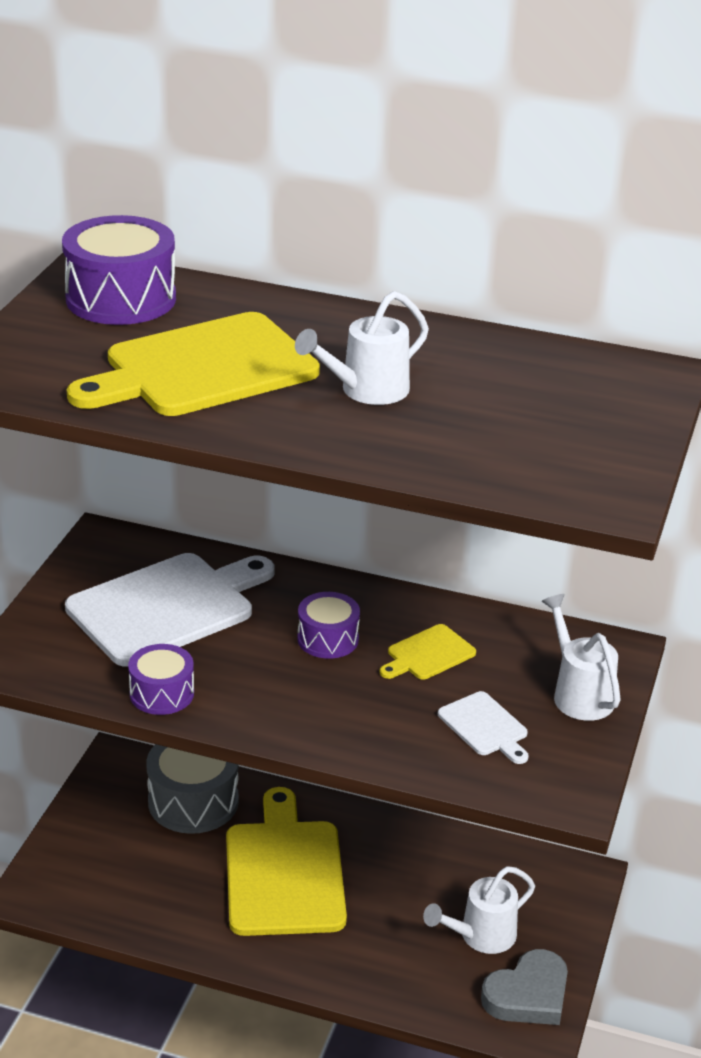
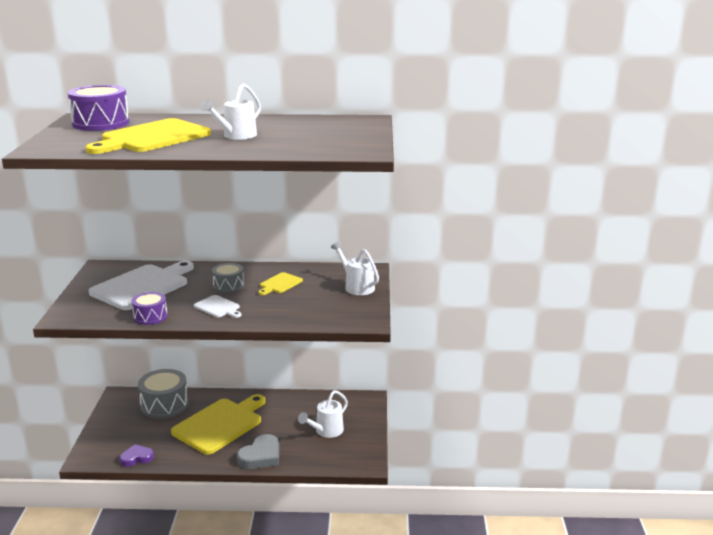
camera: 15 degrees left, 10 degrees down
(117, 914) = (136, 458): none -> purple heart
(284, 872) = (220, 424): yellow cutting board -> yellow cutting board turned 60 degrees clockwise
(328, 639) = (228, 286): purple drum -> grey drum
(485, 727) = (316, 304): white cutting board -> white cutting board (218, 307)
(528, 995) = (356, 449): grey heart -> grey heart (261, 456)

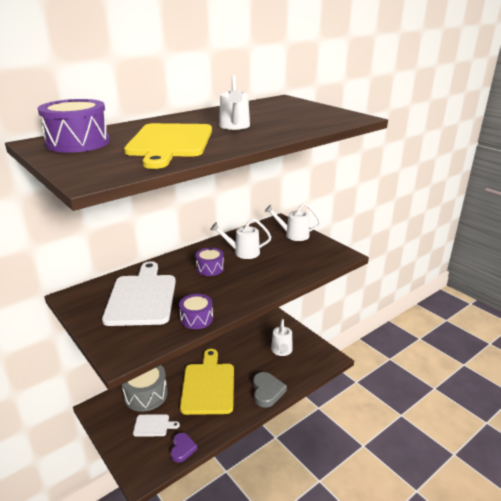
camera: 40 degrees left, 5 degrees up
(136, 458) = (182, 449): purple heart -> purple heart turned 150 degrees clockwise
(218, 307) = (234, 287): white cutting board -> white cutting board (153, 425)
(228, 286) = (210, 268): grey drum -> purple drum
(279, 284) = (243, 252): yellow cutting board -> white watering can

